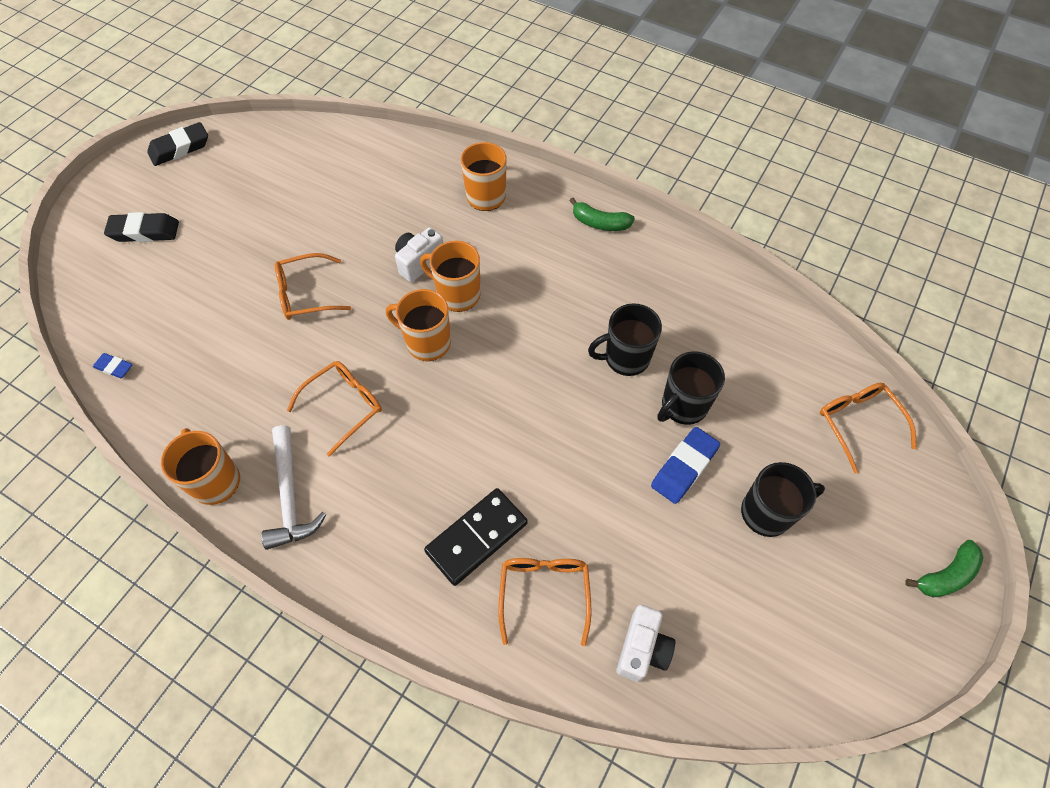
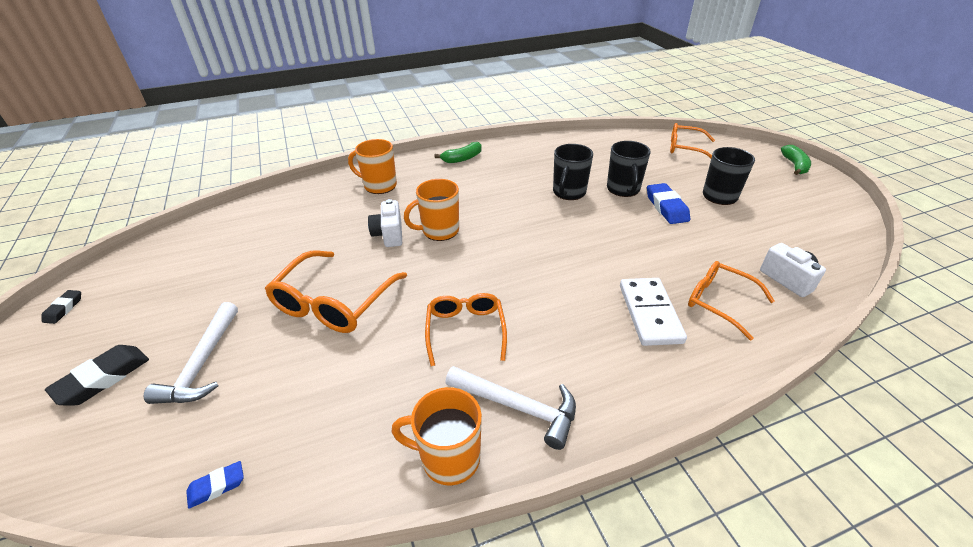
camera: 50 degrees left, 20 degrees down
(180, 148) = (64, 309): black eraser -> black eraser, size x0.57
(192, 271) = (203, 363): none -> white hammer
(306, 294) = (334, 302): orange glasses -> orange glasses, size x1.51
(427, 342) = (461, 262): orange mug -> none
(477, 537) = (650, 313): black domino -> white domino

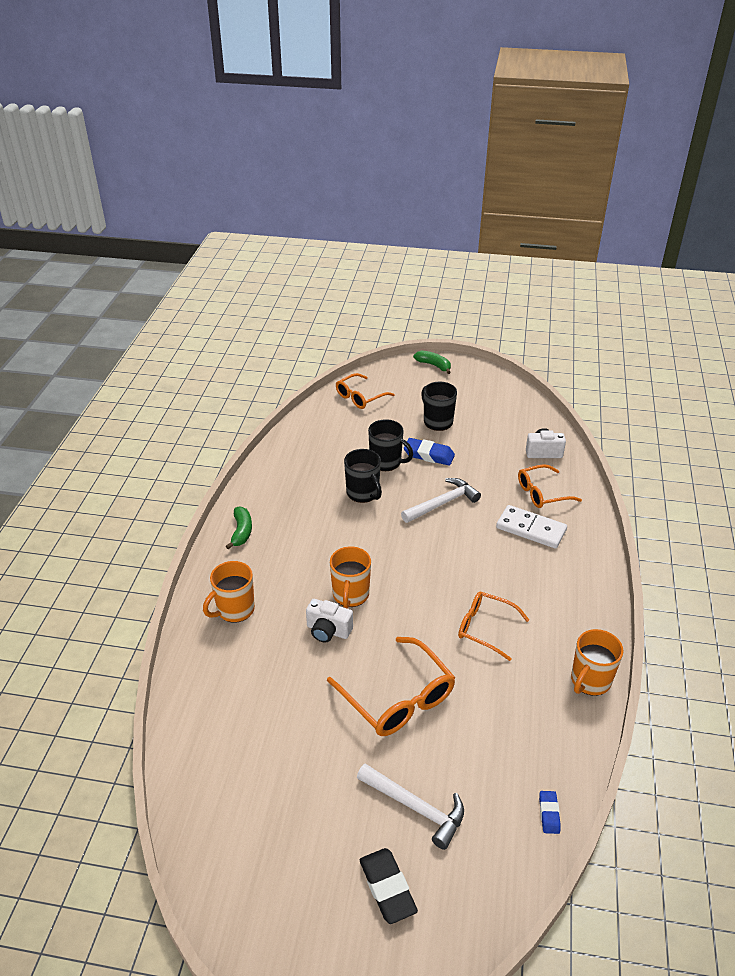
camera: 60 degrees left, 0 degrees up
(64, 309) = (248, 927): black eraser -> none
(517, 407) = (569, 631): white hammer -> white hammer (442, 503)

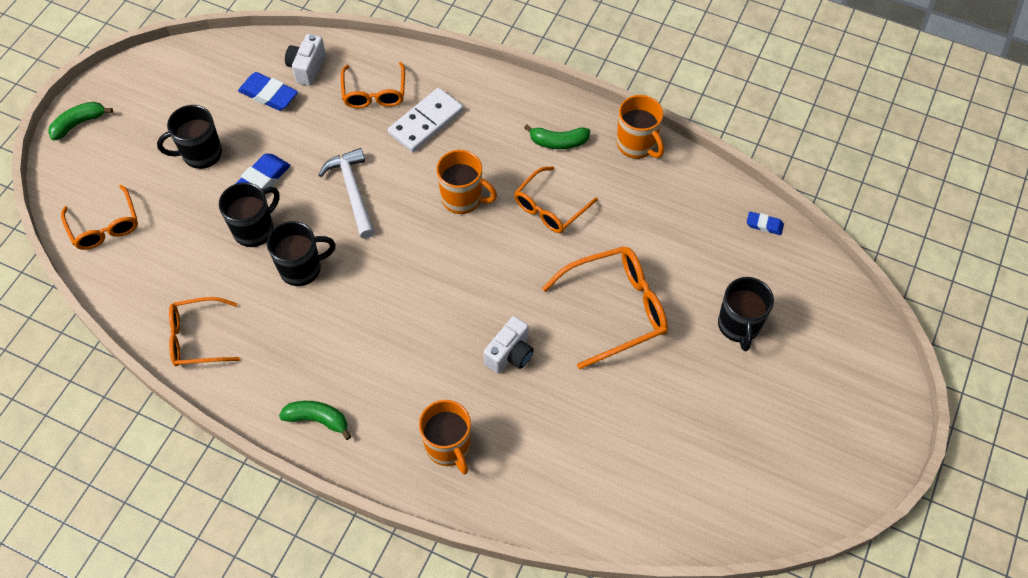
camera: 75 degrees left, 20 degrees up
(290, 458) = (197, 338): none -> orange glasses
(350, 595) = (465, 320): orange mug -> orange mug (463, 199)
(387, 888) = (811, 368): black eraser -> none
(415, 807) = (738, 326): white hammer -> black mug
(506, 439) = (269, 95): none -> blue eraser
(559, 620) = (558, 142): none -> green banana

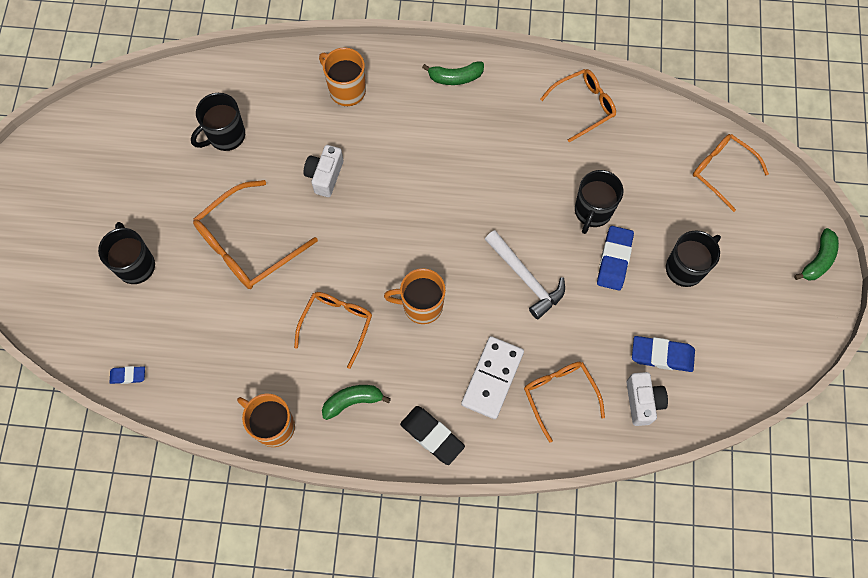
camera: 160 degrees right, 10 degrees up
(302, 268) = (532, 190): black mug -> black mug (225, 136)
(499, 97) = (432, 436): none -> black eraser

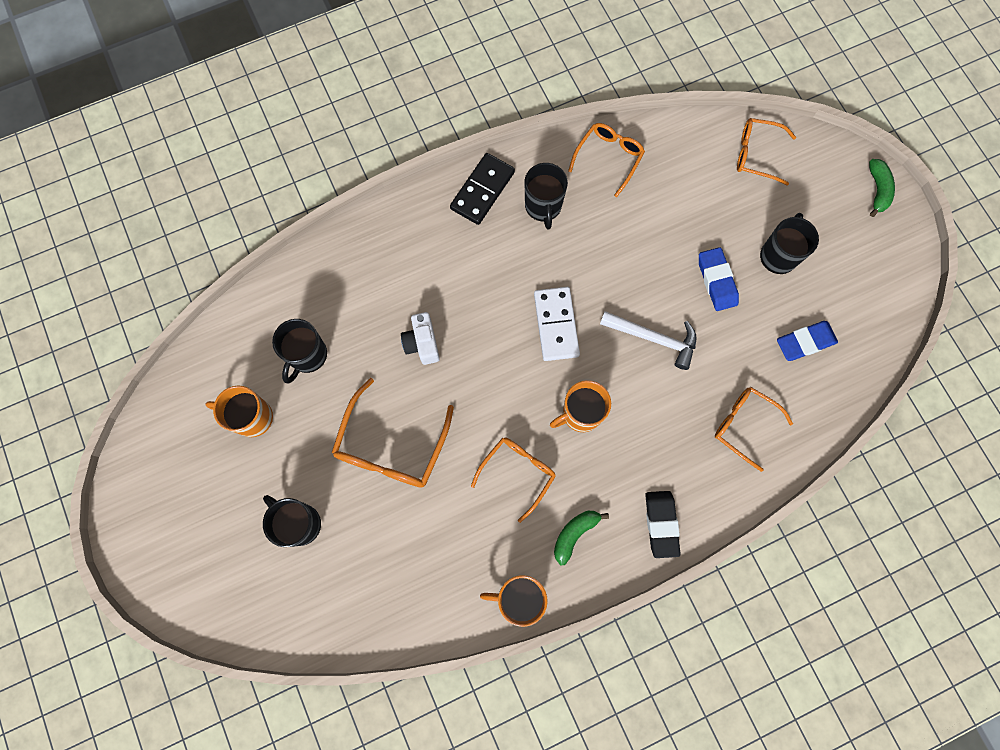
camera: 30 degrees left, 5 degrees up
(128, 376) = (358, 630): blue eraser -> none
(336, 324) = (517, 473): orange glasses -> orange glasses turned 45 degrees clockwise
(346, 90) = (392, 253): orange mug -> orange mug (252, 417)
(432, 436) = (661, 524): black eraser -> black eraser turned 75 degrees clockwise
(455, 77) = (482, 190): green banana -> black domino
(492, 378) = (680, 443): white domino -> white domino (556, 325)
(592, 212) = (673, 248): black mug -> black mug (543, 207)
(642, 402) = (814, 391): white camera -> none

